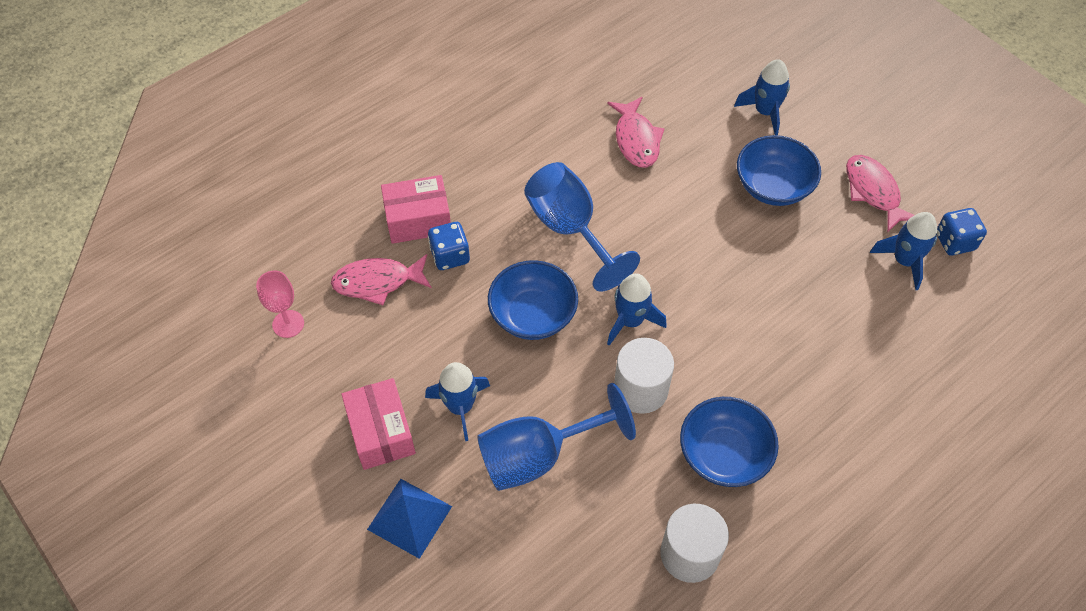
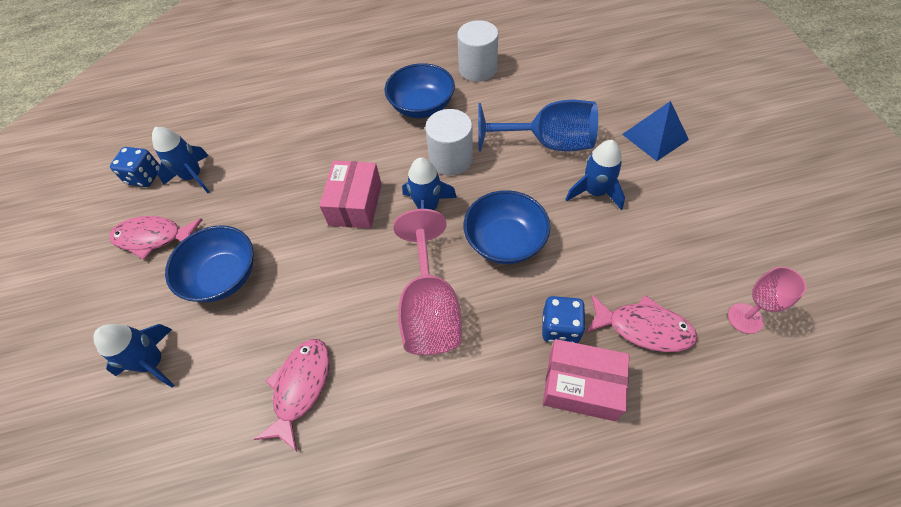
camera: 150 degrees left, 0 degrees up
(381, 432) = (666, 195): pink box -> pink box (355, 204)
(570, 229) = (430, 309): blue goblet -> pink goblet
(873, 192) = (153, 238): pink fish -> pink fish turned 90 degrees clockwise

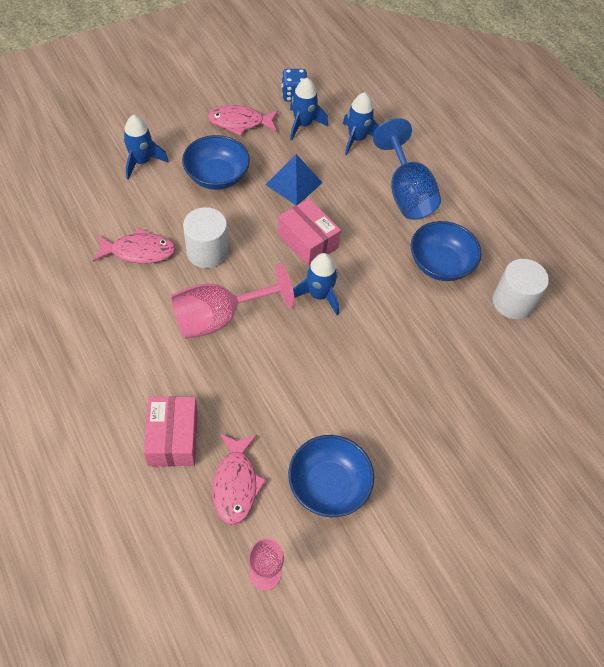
camera: 65 degrees right, 0 degrees up
(153, 238) = (239, 122): pink fish -> pink fish turned 75 degrees counterclockwise
(355, 204) = (307, 241): pink box -> pink box turned 60 degrees clockwise
(451, 159) = (380, 302): white cylinder -> white cylinder (207, 252)
(505, 241) = (299, 362): blue bowl -> blue bowl (328, 485)
(547, 143) = (429, 382): blue goblet -> blue goblet (406, 193)
(560, 328) = (222, 417): blue dice -> none
(595, 192) = (378, 432): blue rocket -> blue rocket (357, 139)
(655, 137) = (474, 486): blue pyramid -> blue pyramid (293, 183)

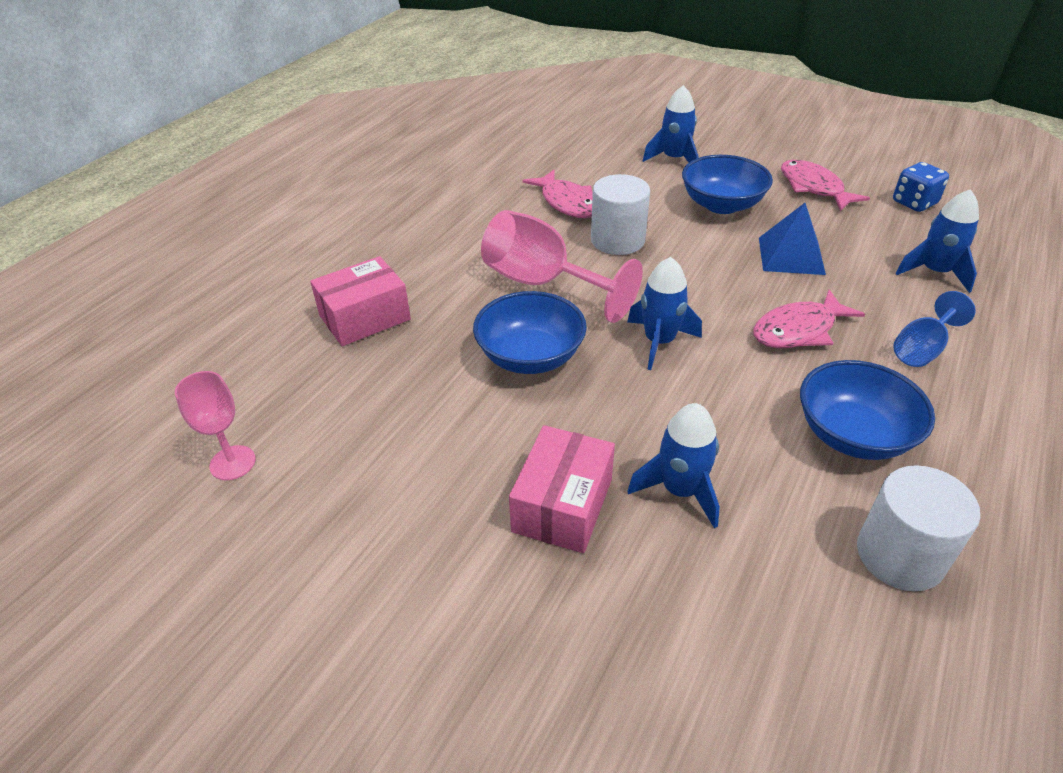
camera: 65 degrees right, 15 degrees down
(236, 484) = (339, 387): pink fish -> pink fish (798, 330)
(303, 124) = (884, 226): blue rocket -> blue rocket (680, 490)
(307, 241) = (724, 300): pink box -> pink box (562, 505)
(328, 485) = (390, 469): blue bowl -> blue bowl (530, 356)
(406, 193) = (921, 349): blue goblet -> blue goblet, size x0.56

